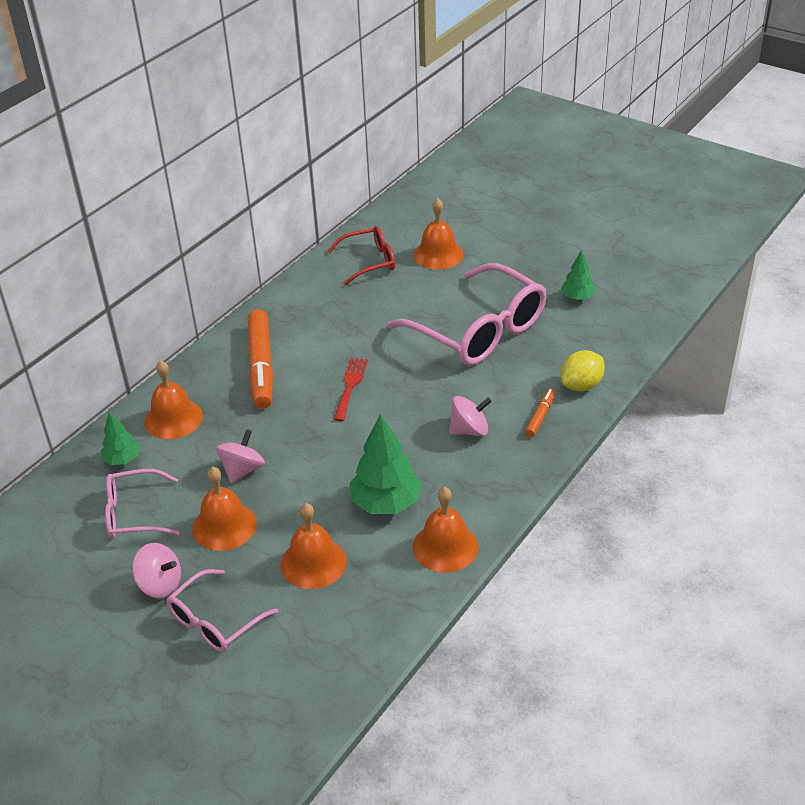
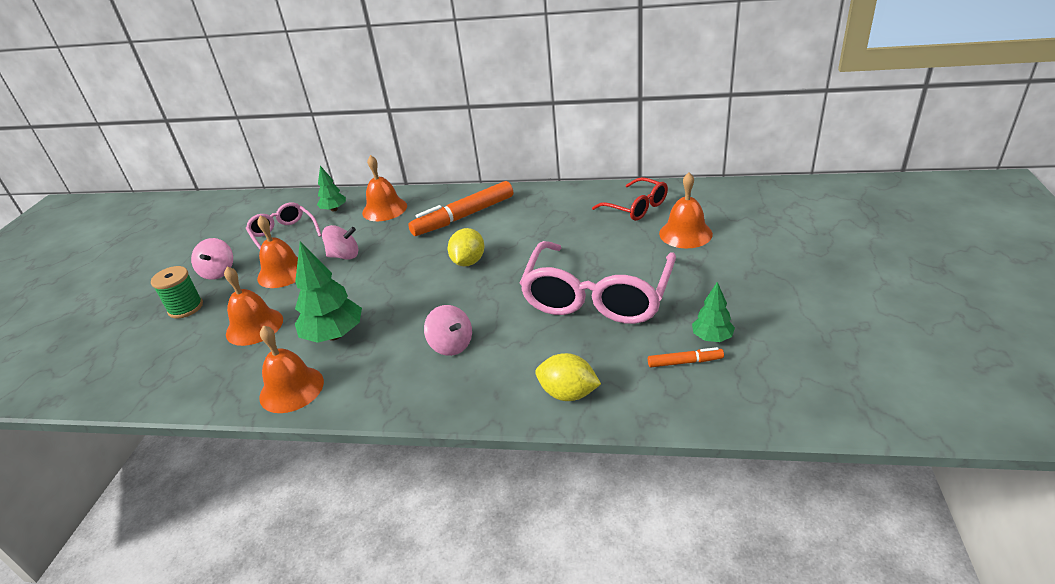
camera: 65 degrees right, 5 degrees down
(215, 621) = (185, 308): pink glasses -> green spool
(350, 386) = (468, 262): red fork -> yellow lemon
(540, 416) = (499, 382): orange marker -> orange marker (685, 362)

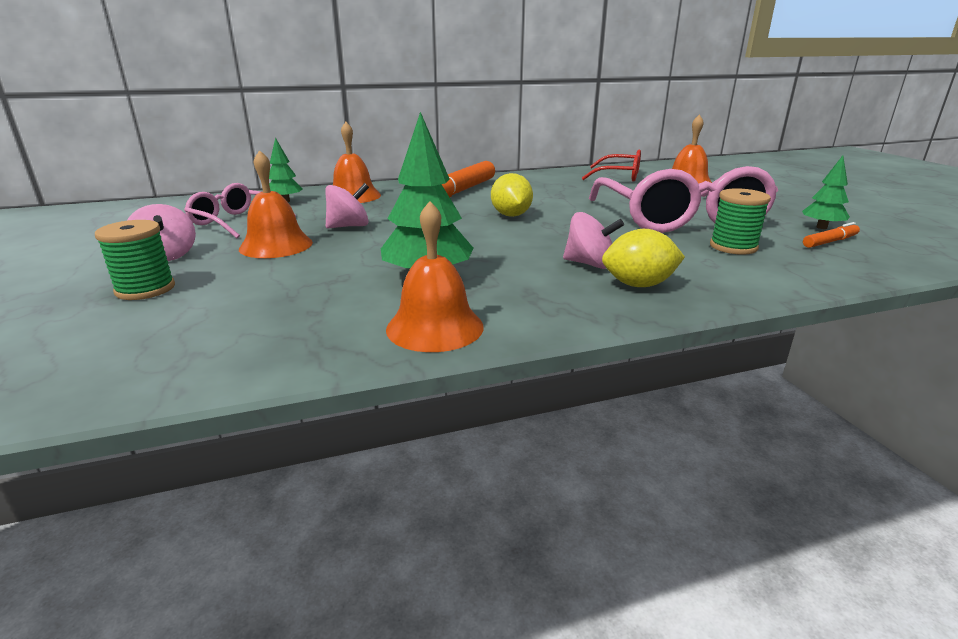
camera: 30 degrees left, 10 degrees down
(254, 326) = (293, 288): orange bell -> none
(568, 393) = (771, 274): yellow lemon -> yellow lemon (638, 285)
(588, 349) = (733, 247): none -> green spool

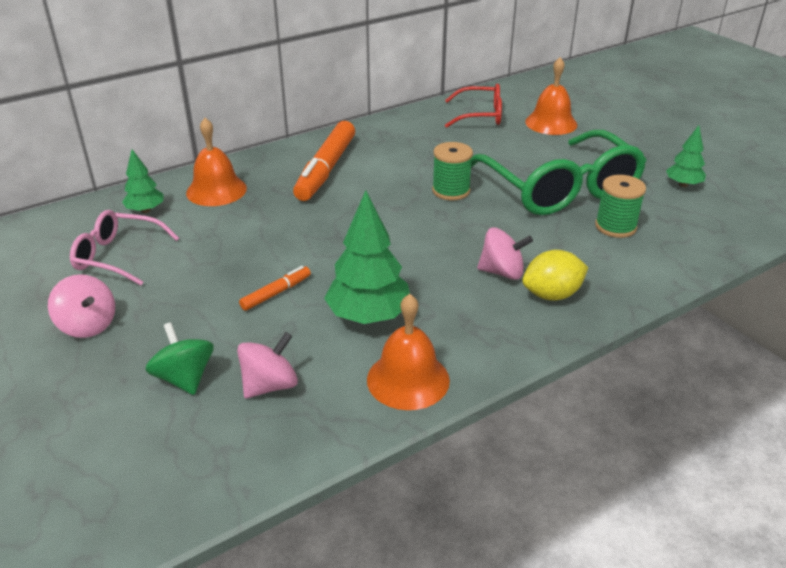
camera: 15 degrees left, 10 degrees up
(145, 289) = (109, 378): green spool -> green spool (451, 191)
(211, 297) = (184, 378): none -> green spinning top
(276, 245) = (191, 290): orange bell -> none
(349, 226) = (246, 247): pink spinning top -> pink spinning top (270, 385)
(511, 215) = (400, 204): yellow lemon -> none
(680, 219) = (560, 189): pink glasses -> green glasses
(830, 242) = (692, 207): orange marker -> orange marker (276, 293)

